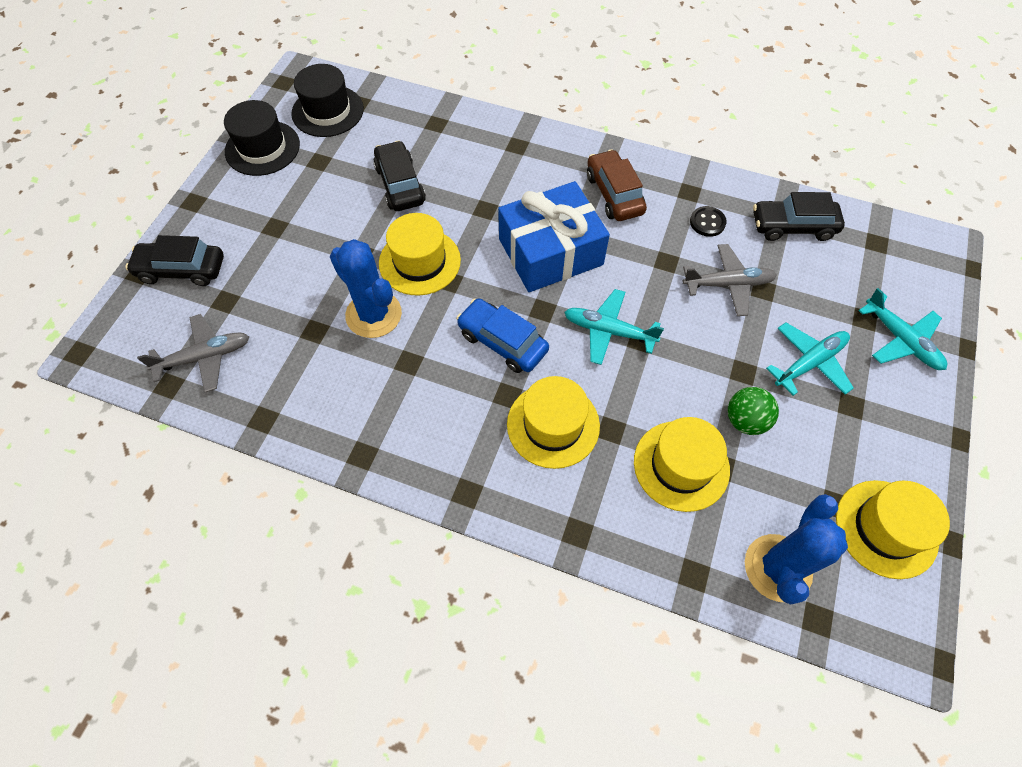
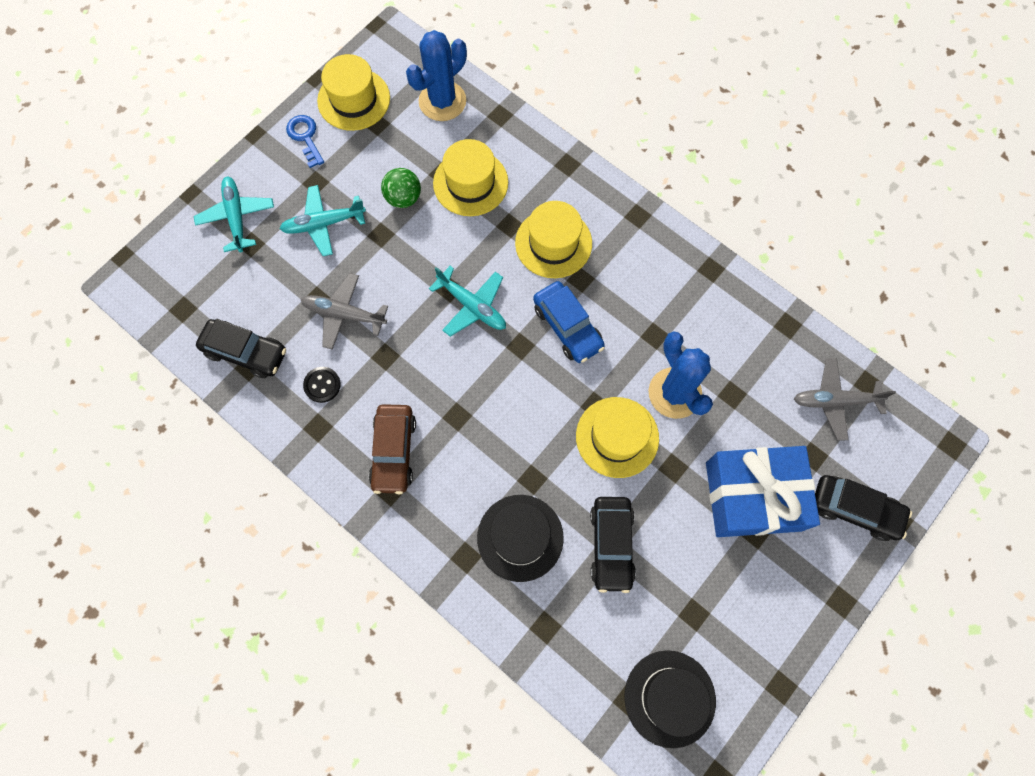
camera: 160 degrees left, 10 degrees up
(262, 148) = (756, 660): black hat -> black hat (520, 537)
(550, 252) = (488, 404): blue gift -> blue gift (753, 496)
(903, 455) = (305, 137): none -> blue key

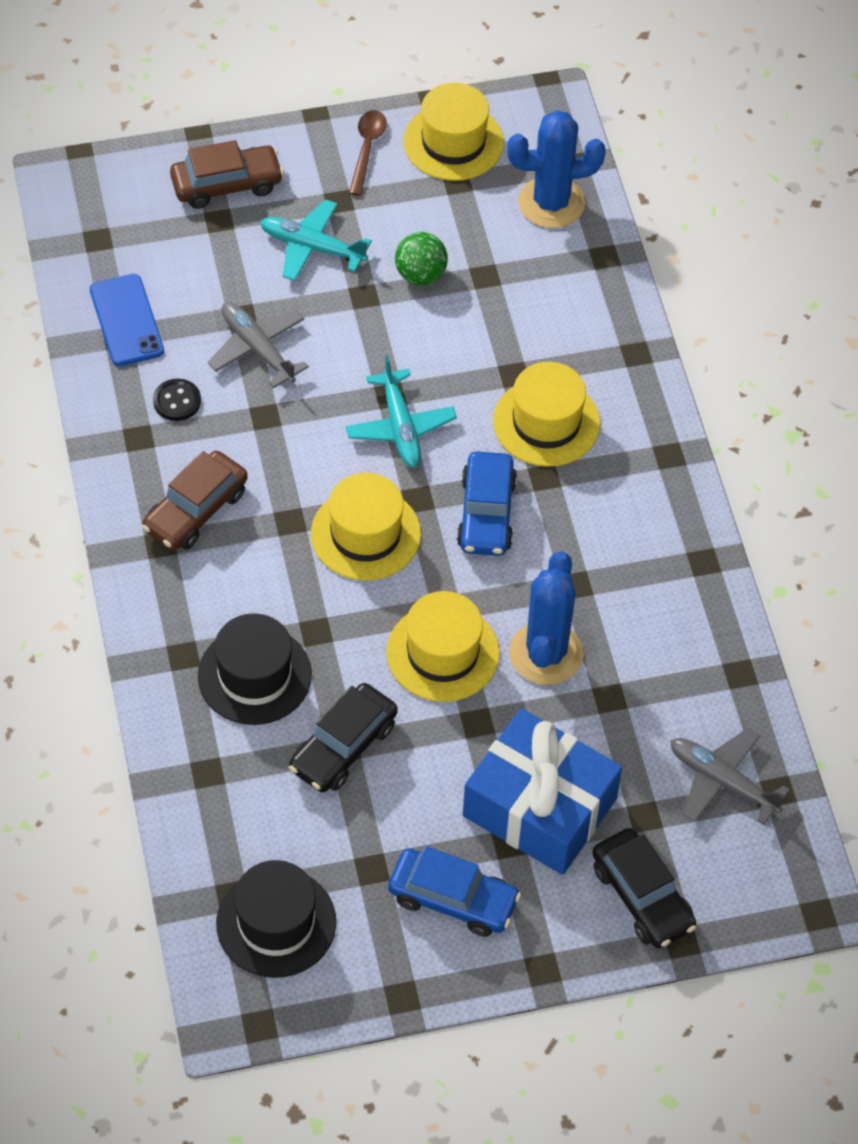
camera: 35 degrees right, 15 degrees down
(237, 217) = (227, 184): turquoise plane -> brown car
(246, 352) = (126, 320): black car -> blue phone
(305, 137) = (367, 149): blue key -> brown spoon
(470, 183) = (508, 305): yellow hat -> yellow hat (365, 534)
(756, 597) = (453, 899): none -> blue car

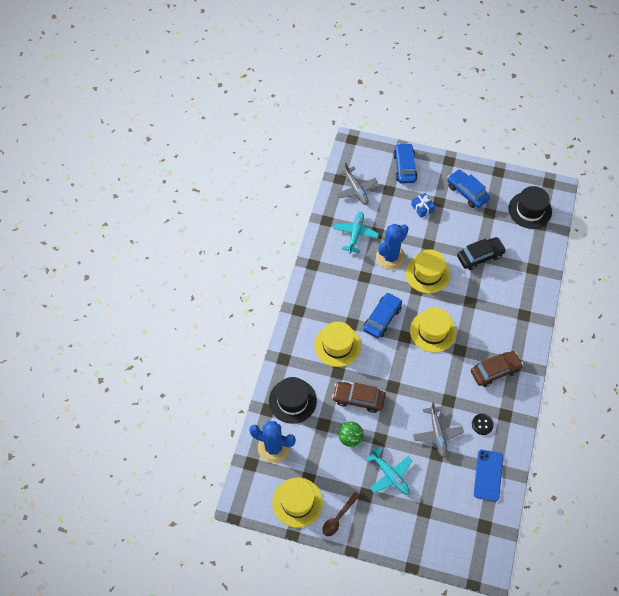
camera: 150 degrees left, 5 degrees up
(227, 184) = (412, 529): brown car -> brown car (358, 399)
(254, 675) = (500, 295): black hat -> black hat (292, 400)
(400, 427) = (396, 370): turquoise plane -> turquoise plane (355, 234)
(540, 807) = (422, 208): blue gift -> blue gift, size x0.41
(642, 896) = (404, 167): black car -> blue car

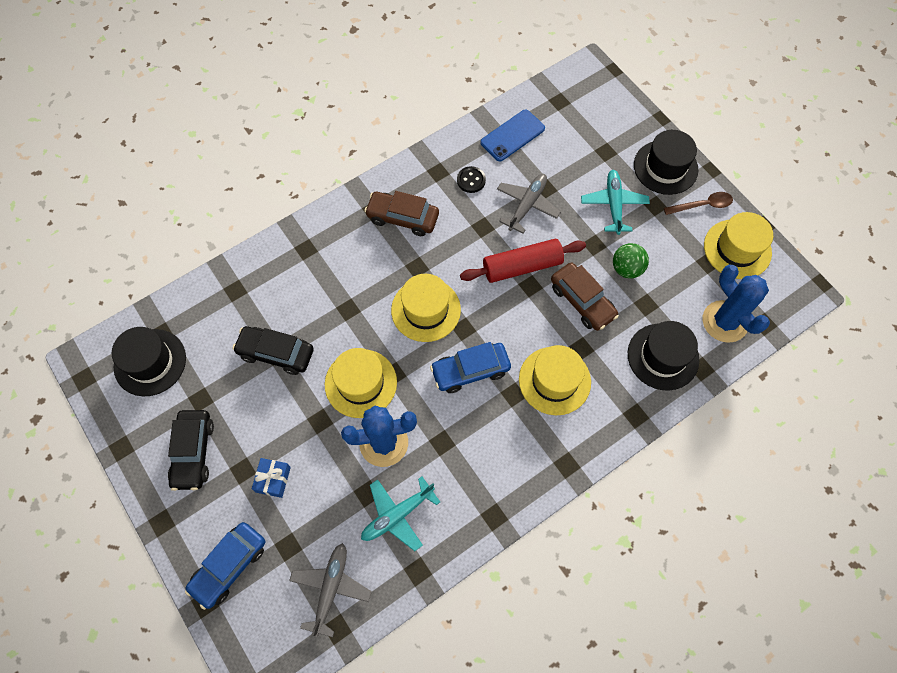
camera: 140 degrees left, 5 degrees up
(380, 528) = (665, 167): none -> black hat
(406, 394) = (522, 266): none -> red rolling pin
(467, 192) = (193, 452): blue car -> black car

